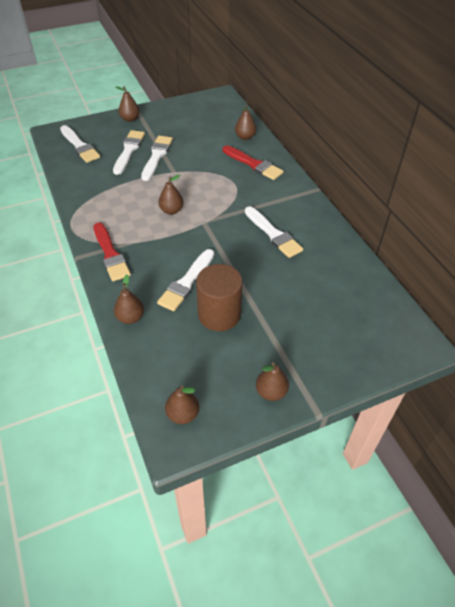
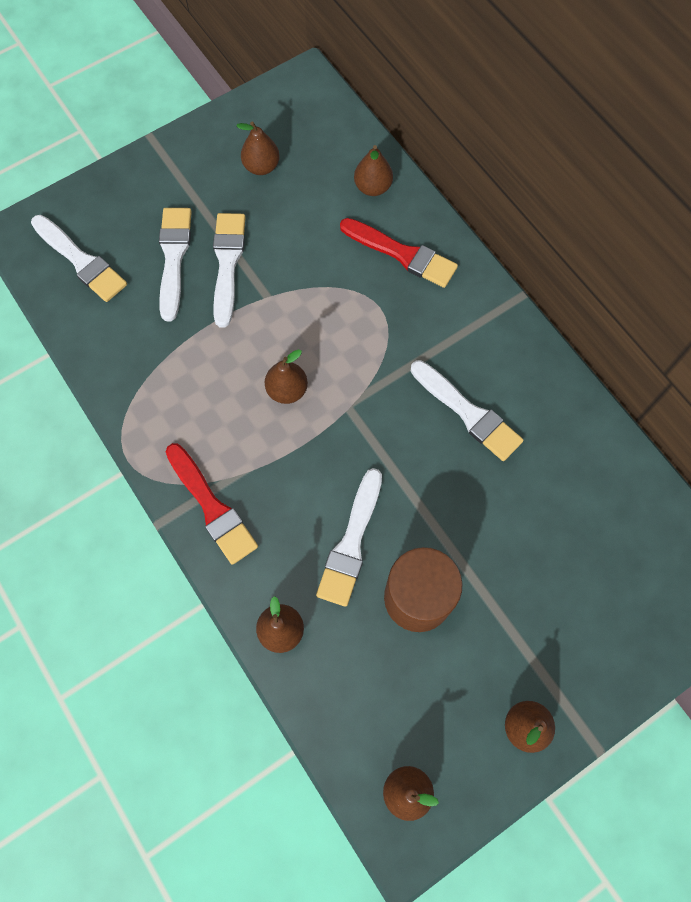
camera: 10 degrees left, 20 degrees up
(130, 119) = (152, 174): brown pear -> brown pear (261, 167)

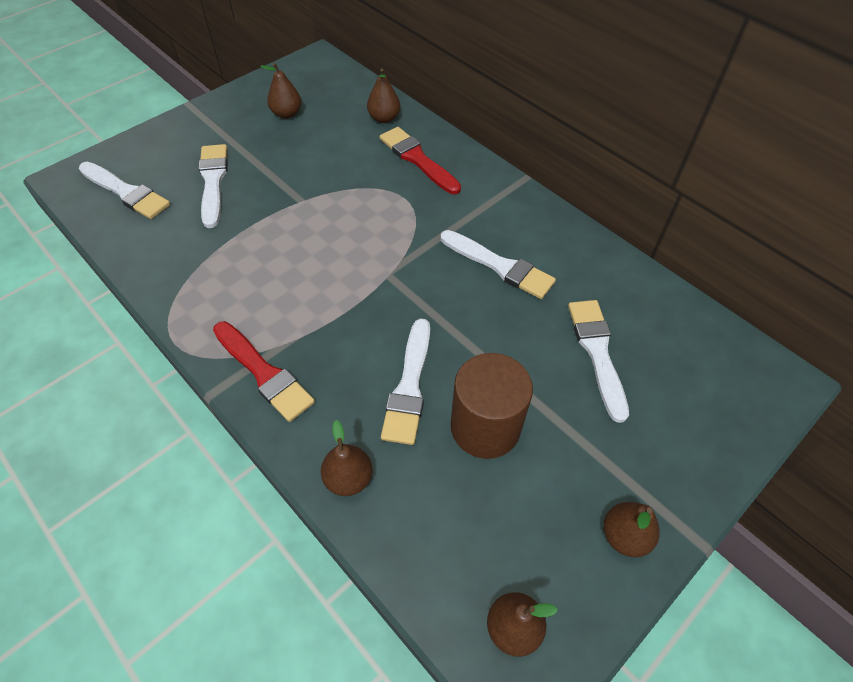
camera: 10 degrees left, 15 degrees down
(227, 263) = (263, 181): white brush -> white brush (597, 352)
(287, 390) = (328, 268): brown pear -> none
(402, 254) = (417, 159): red brush -> red brush turned 150 degrees counterclockwise

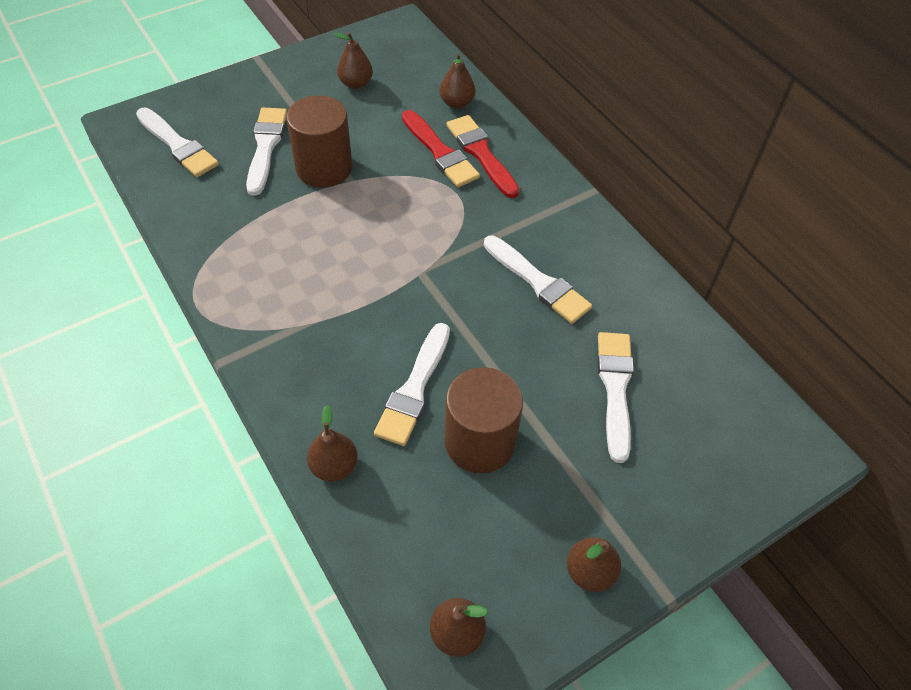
camera: 10 degrees right, 0 degrees up
(264, 373) = (276, 351): red brush -> red brush (440, 152)
(273, 193) = (324, 168): none -> brown cylinder

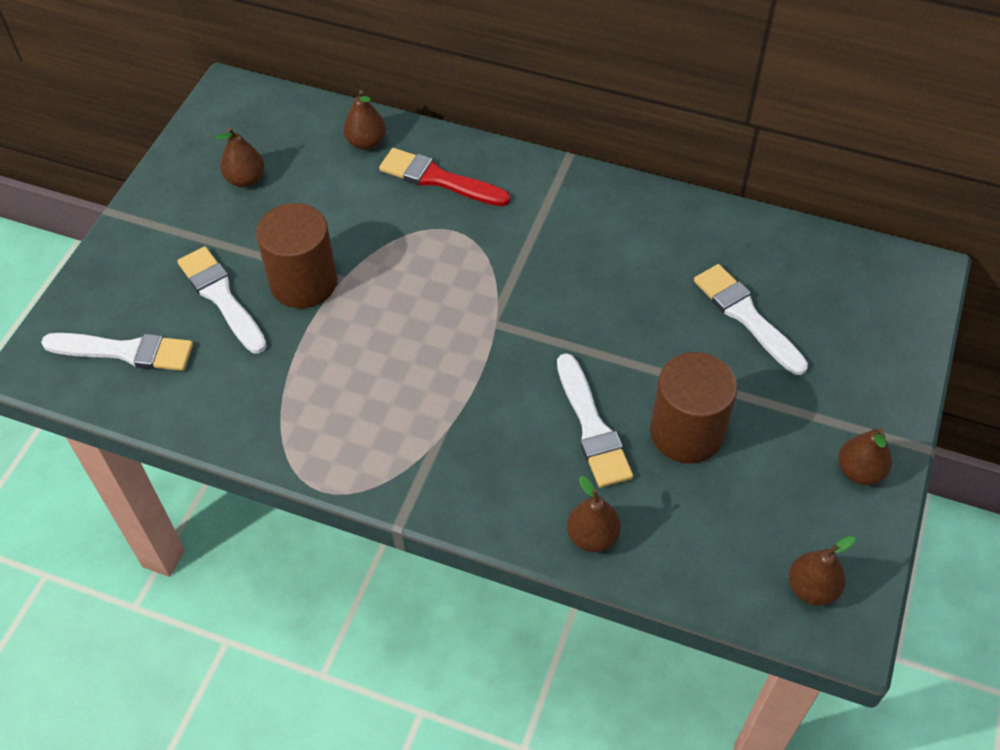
camera: 35 degrees left, 0 degrees up
(440, 152) = (399, 200): red brush -> none
(538, 282) = (603, 267): white brush -> none

